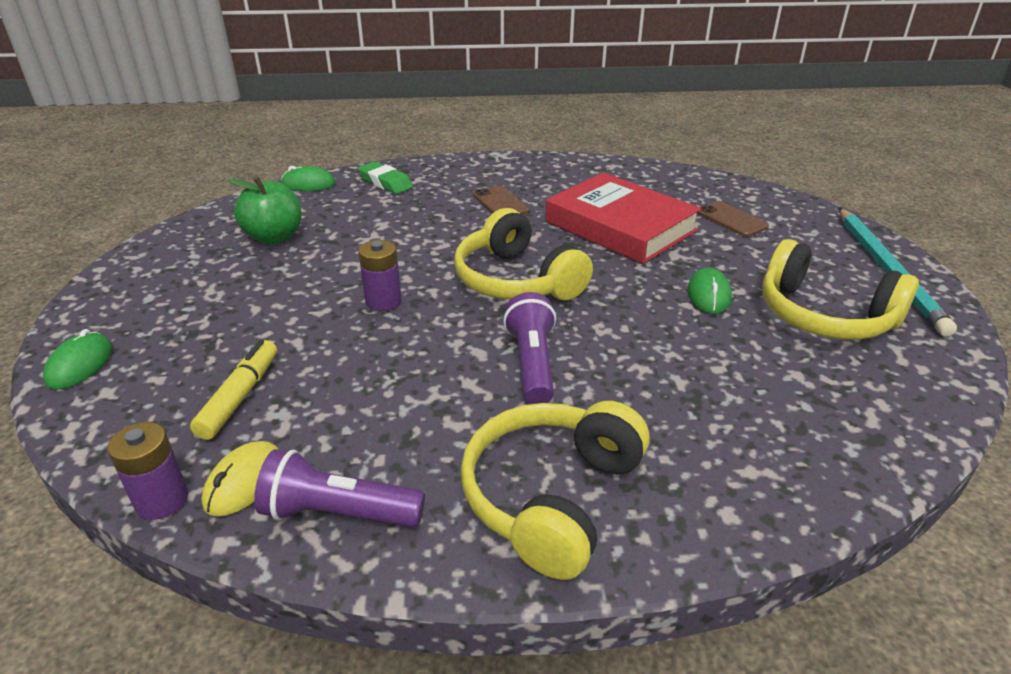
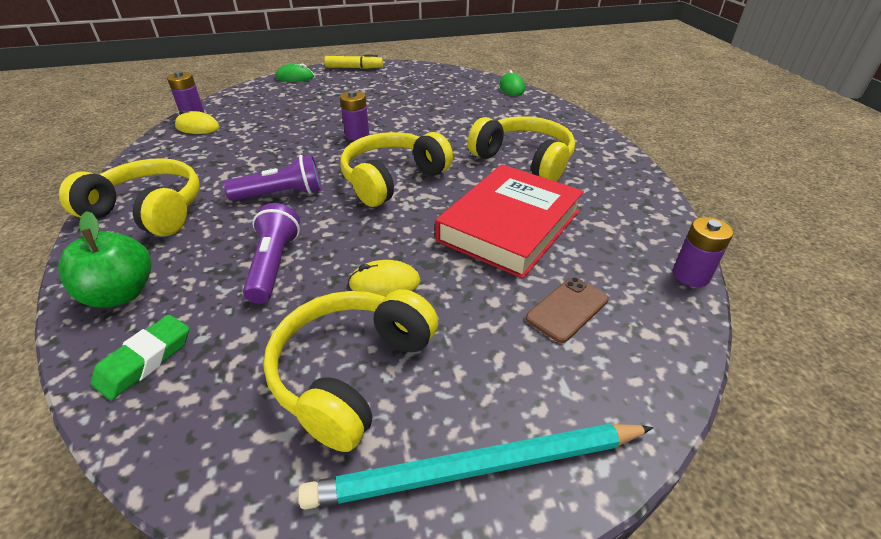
camera: 80 degrees right, 5 degrees up
(240, 396) = (263, 114): yellow marker -> yellow marker (354, 68)
(274, 237) = (430, 92): green apple -> green apple (121, 294)
(338, 513) = (165, 152): purple flashlight -> purple flashlight (274, 265)
(386, 182) = (532, 111): green eraser -> green eraser (145, 360)
(500, 203) = (524, 160): brown phone -> yellow headphones
(688, 172) = (690, 275): none -> purple battery
(708, 295) = (384, 283): green mouse -> yellow mouse

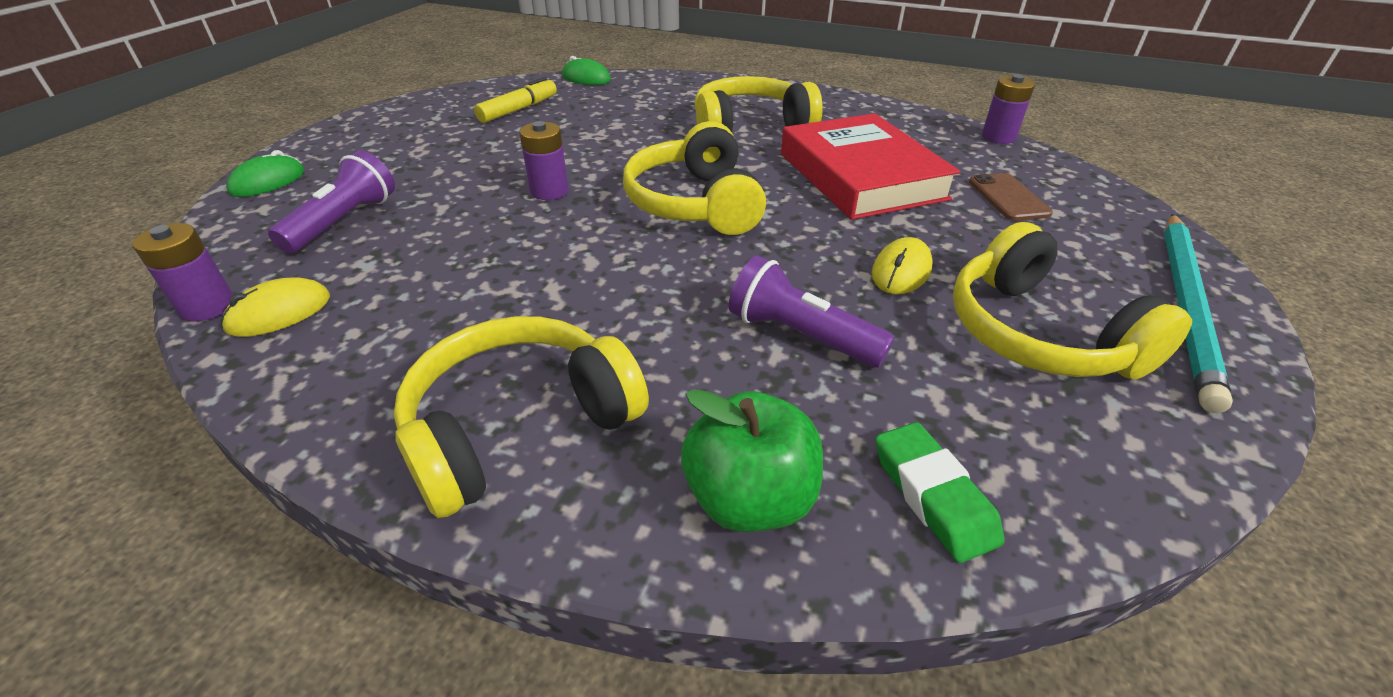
camera: 55 degrees left, 0 degrees up
(281, 194) = (631, 287): purple flashlight -> purple flashlight (344, 222)
(354, 68) = (337, 134): yellow marker -> yellow marker (518, 109)

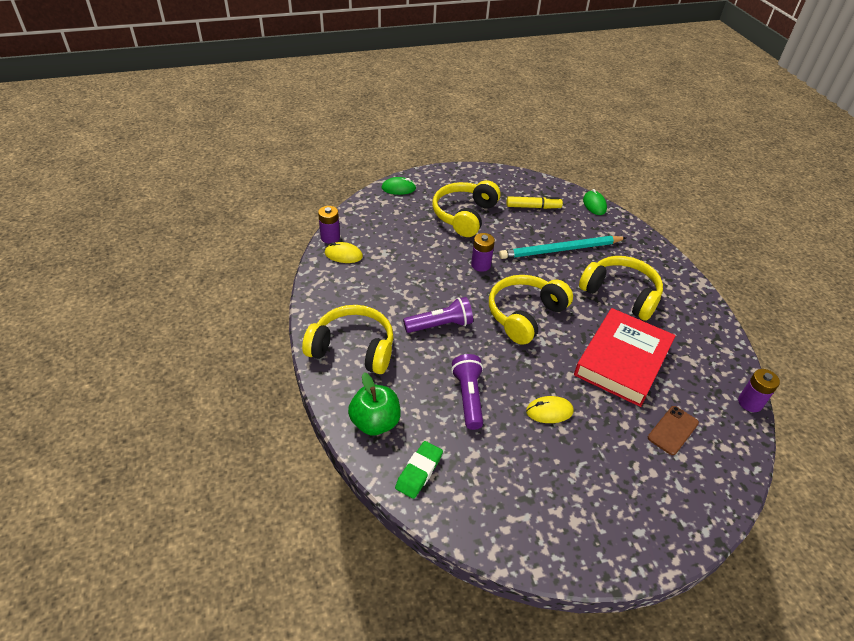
camera: 50 degrees right, 5 degrees up
(344, 222) = (399, 227): purple flashlight -> purple flashlight (440, 325)
(1038, 334) = (550, 478): yellow headphones -> yellow headphones (464, 215)
(1186, 306) = (638, 534): turquoise pencil -> turquoise pencil (560, 250)

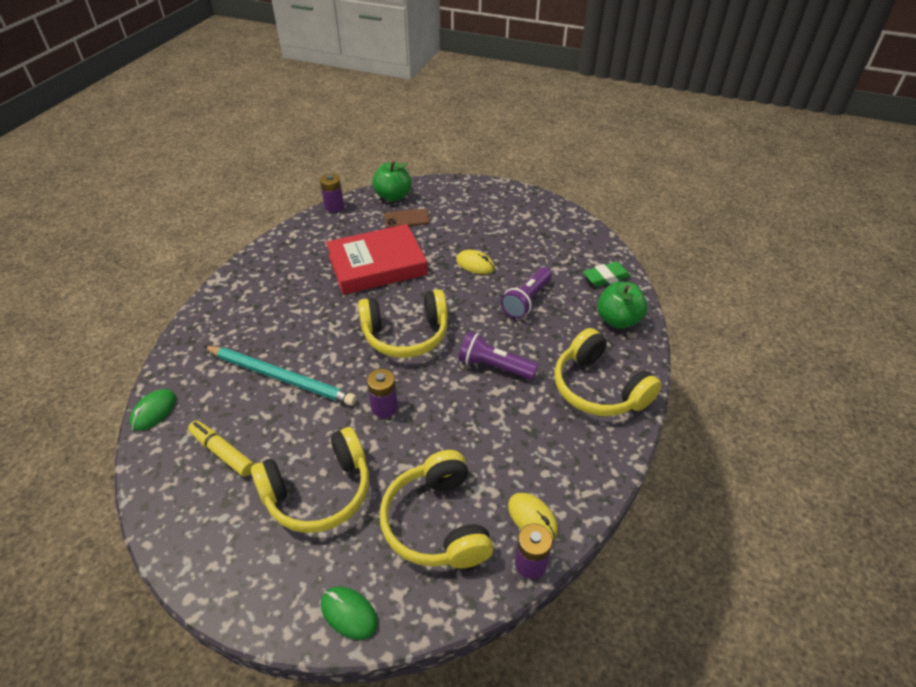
camera: 140 degrees left, 0 degrees up
(621, 294) = (297, 307): yellow headphones -> yellow headphones (436, 523)
(728, 455) = (393, 196): none -> green apple

